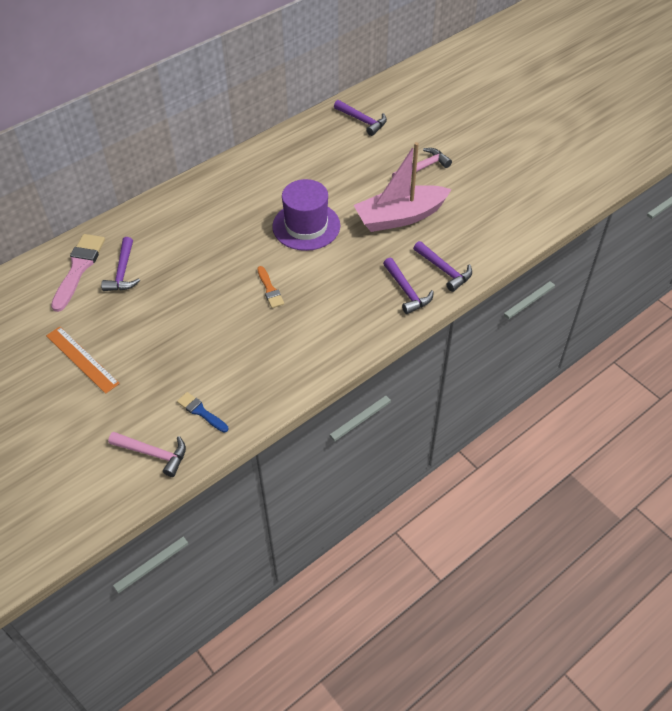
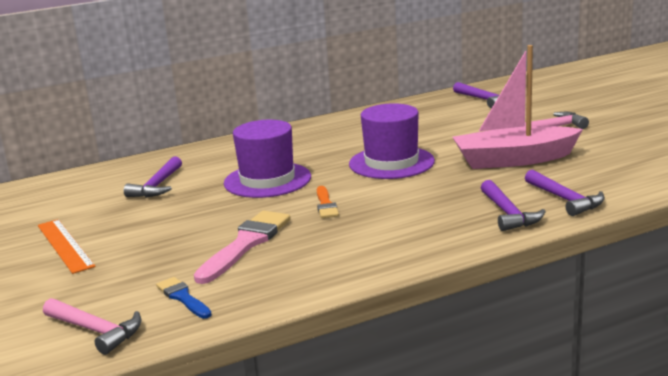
camera: 15 degrees right, 30 degrees down
(79, 268) = (110, 182): pink brush -> pink brush (246, 244)
(213, 258) = (267, 180): none -> purple hat

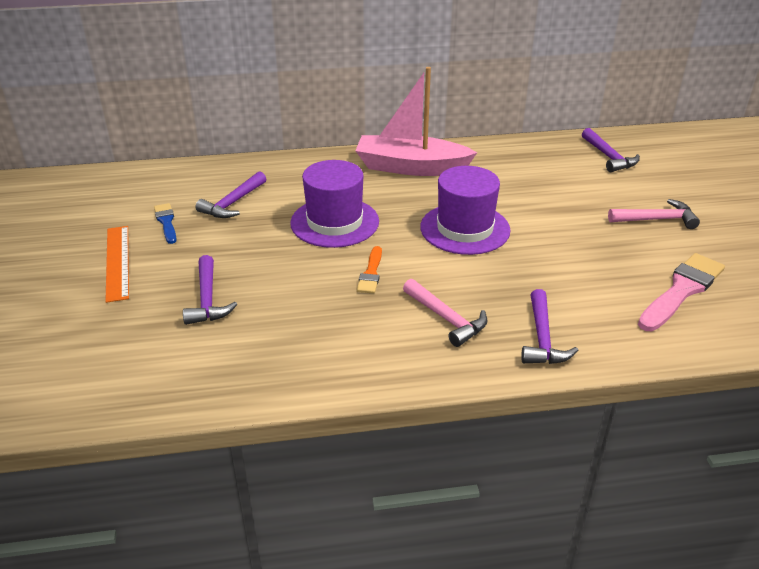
camera: 15 degrees right, 15 degrees up
(95, 331) = (89, 384): pink hammer -> pink hammer (446, 319)
(183, 297) = (181, 364): blue brush -> blue brush (166, 222)
(246, 244) = (271, 308): pink brush -> pink brush (682, 290)
(514, 160) = (591, 258): pink boat -> pink boat (411, 167)
(565, 199) = (612, 334): purple hammer -> purple hammer (207, 299)

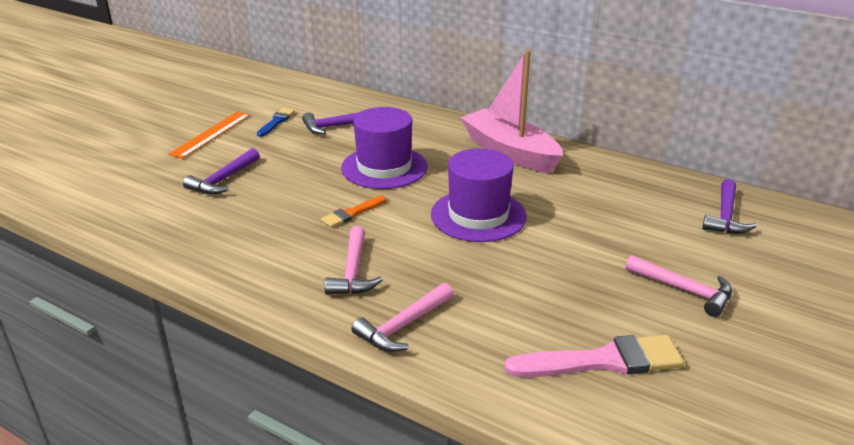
camera: 40 degrees right, 5 degrees down
(542, 338) = (403, 326): purple hammer -> pink hammer

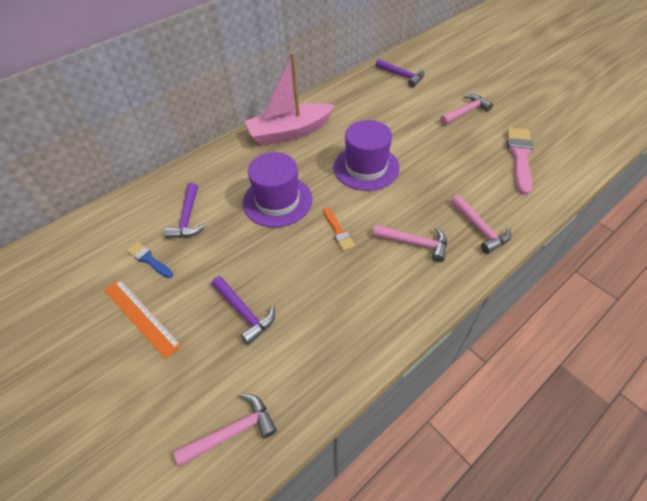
camera: 70 degrees left, 20 degrees up
(96, 200) = (232, 432): none -> pink hammer

